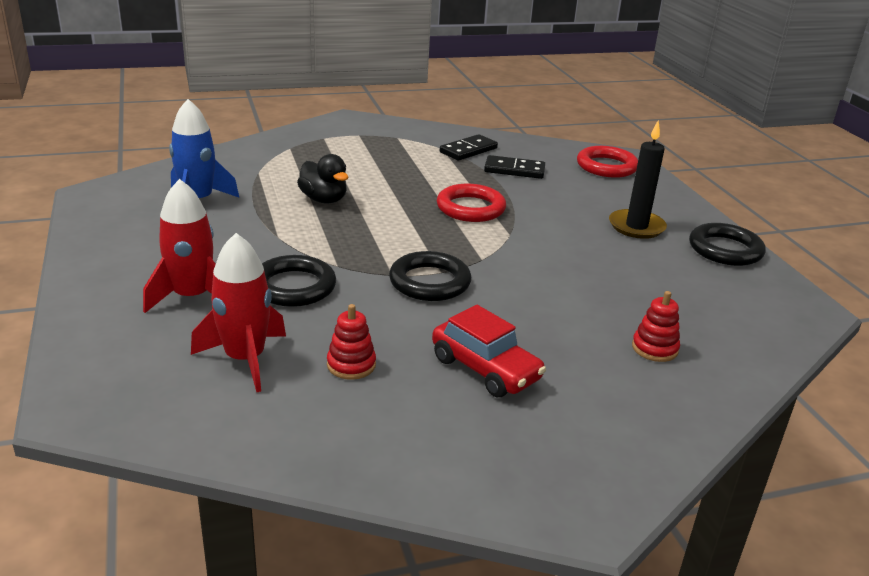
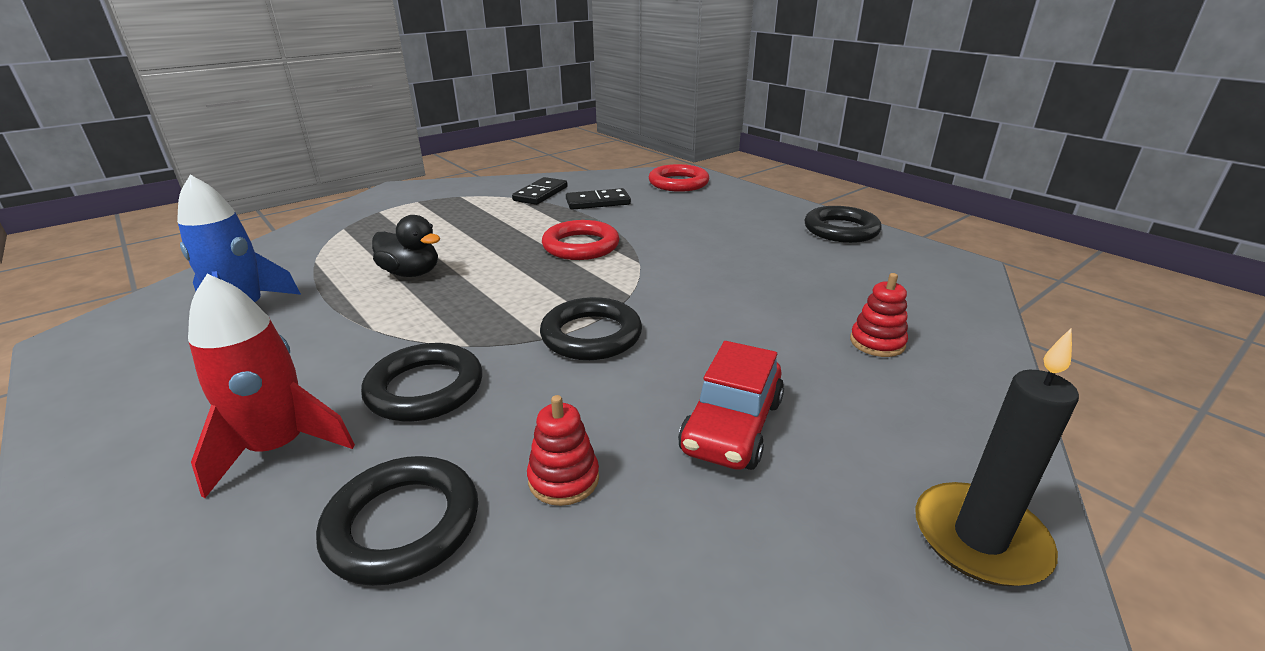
camera: 20 degrees left, 0 degrees up
(245, 359) = (403, 525): red rocket -> black ring
(485, 369) = (732, 426): red car -> red car turned 90 degrees clockwise
(636, 227) = (749, 227): black candle -> black candle (979, 538)

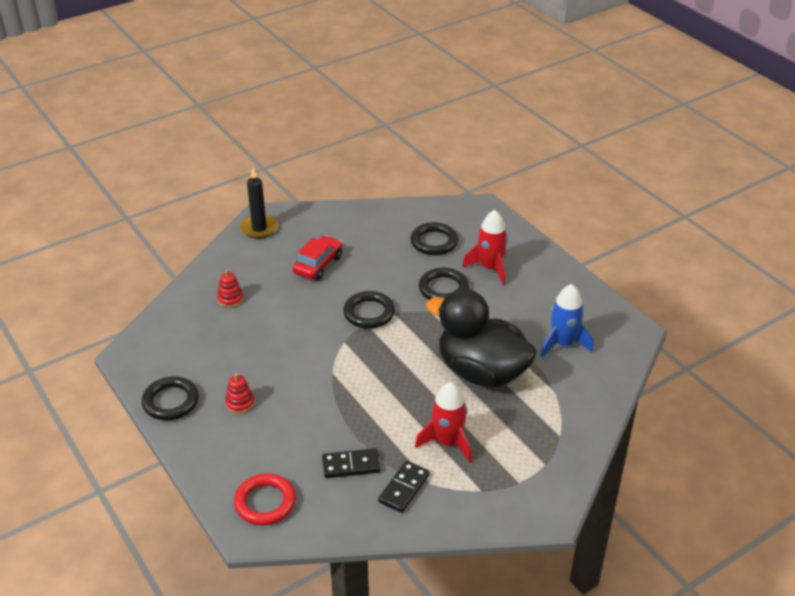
camera: 175 degrees left, 10 degrees up
(411, 273) = (481, 372): black duck -> black duck, size x2.21
(485, 219) = (447, 442): none -> red rocket
(563, 479) = (383, 251): red stacking toy -> red stacking toy (240, 403)
(581, 246) = (370, 395): red ring -> none

